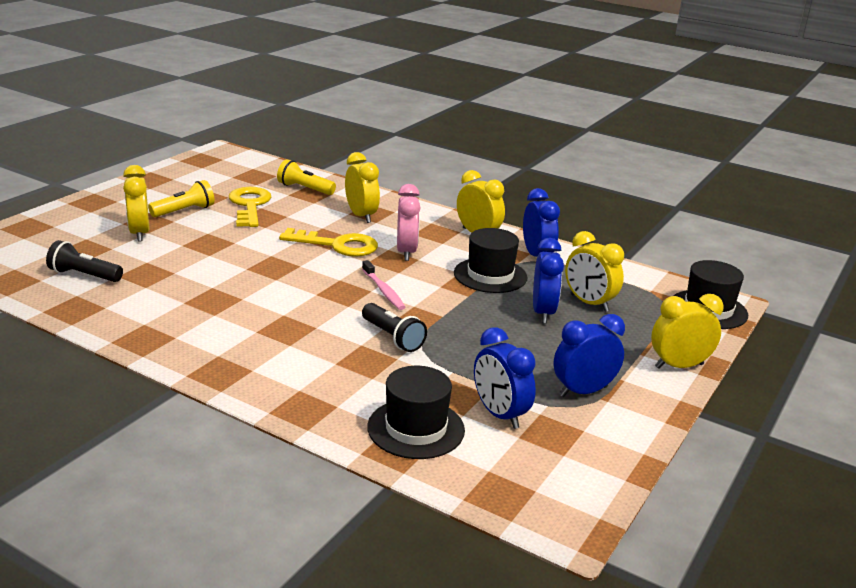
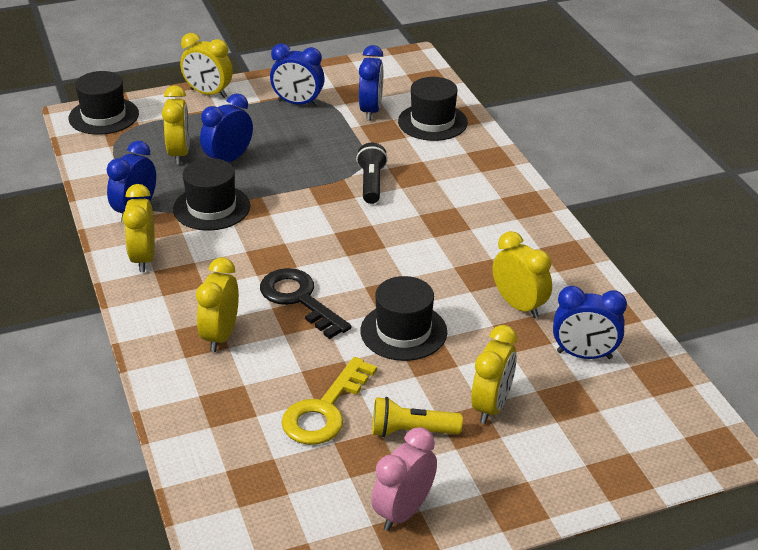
camera: 140 degrees left, 10 degrees up
(84, 275) = (584, 355): black flashlight -> blue clock
(161, 289) = (519, 306): none -> yellow clock
(240, 250) = (403, 331): none -> black hat
(305, 189) = (224, 418): yellow flashlight -> none
(338, 245) = (299, 299): yellow key -> black key
(383, 290) = (324, 228): pink toothbrush -> none
(406, 252) = (245, 263): pink clock -> pink clock (403, 511)

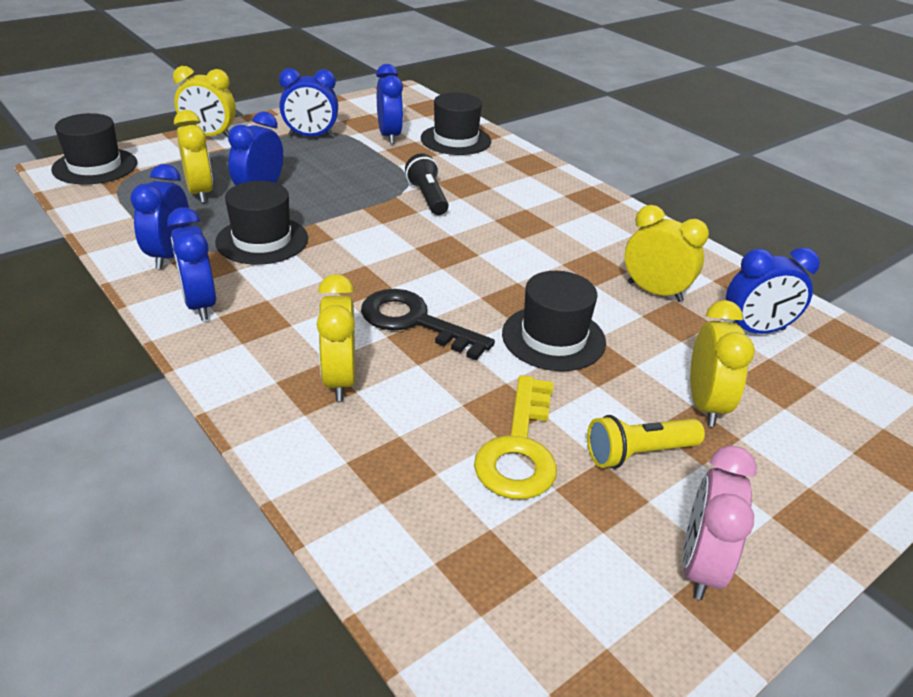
camera: 20 degrees left, 0 degrees up
(143, 258) = (200, 304): yellow clock -> blue clock

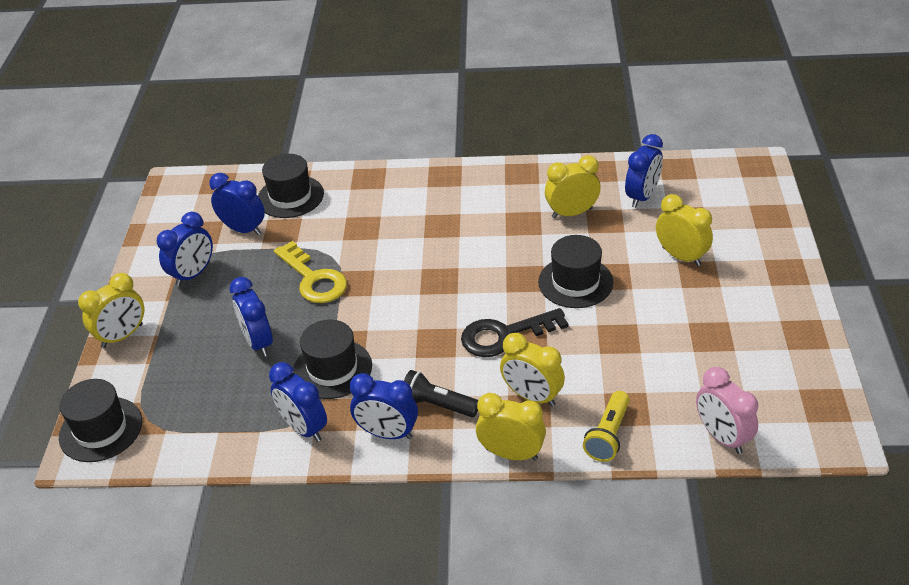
camera: 45 degrees left, 5 degrees up
(200, 192) = (221, 377): yellow clock -> yellow clock (511, 454)
(427, 197) = (360, 255): black flashlight -> black flashlight (437, 405)
(519, 448) = (654, 349): yellow key -> yellow key (314, 279)
(638, 453) = (695, 305): yellow flashlight -> yellow flashlight (608, 435)
(700, 565) = (779, 329): pink clock -> pink clock (722, 437)

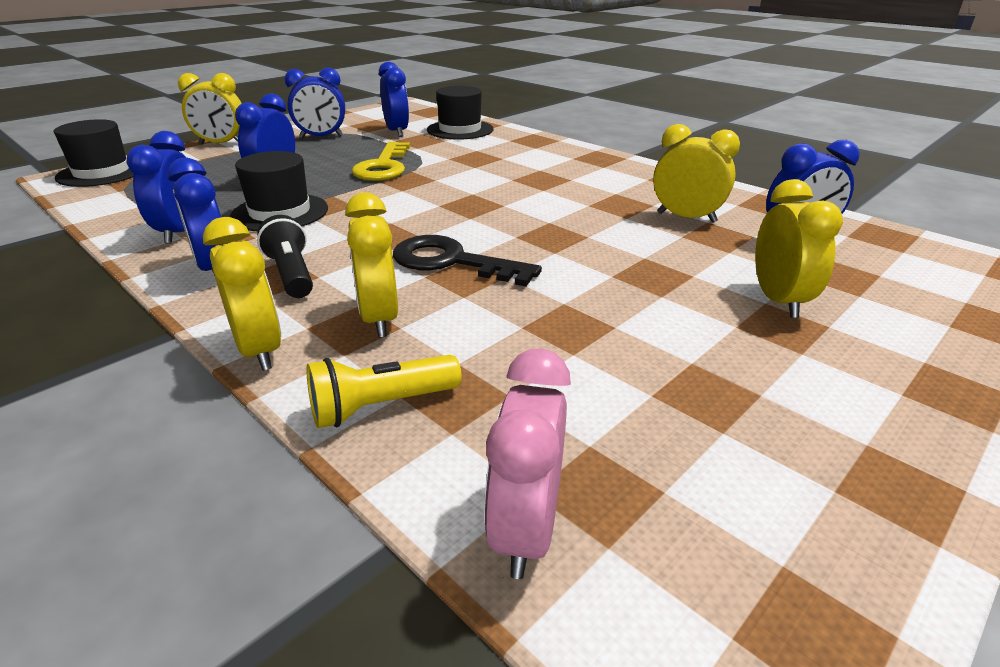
camera: 40 degrees right, 10 degrees down
(575, 282) = (600, 261): black hat -> none

